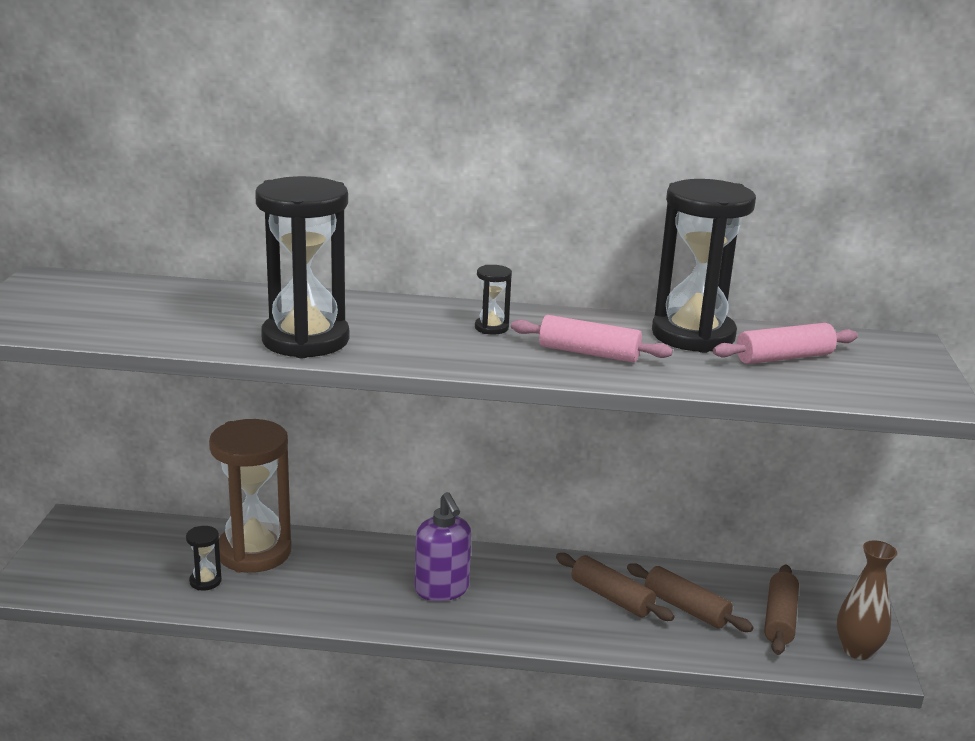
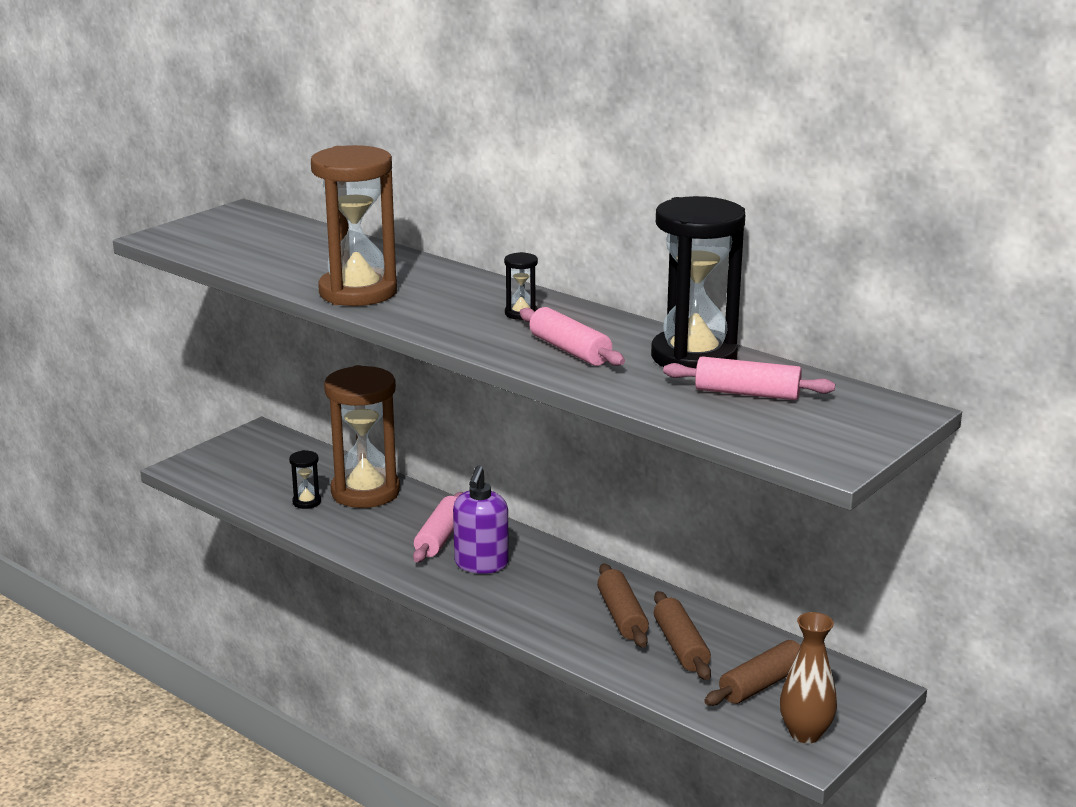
camera: 35 degrees right, 0 degrees up
(305, 340) = (358, 292): black hourglass -> brown hourglass
(376, 575) = (440, 537): none -> pink rolling pin

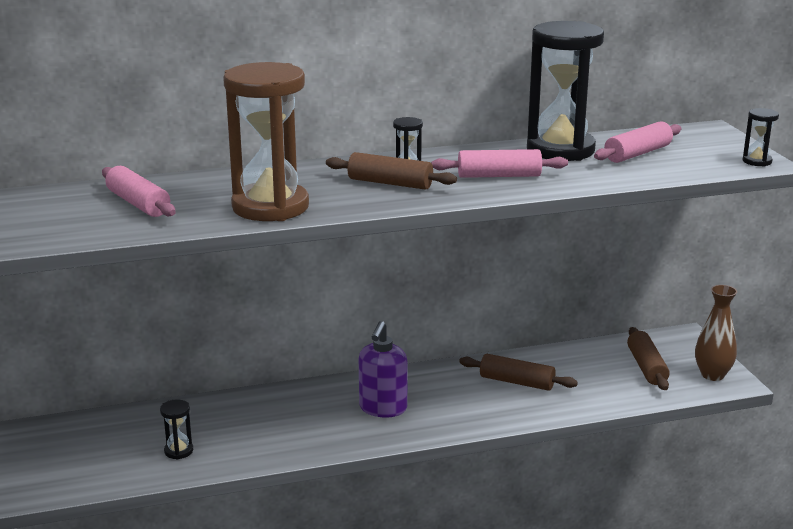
camera: 55 degrees left, 0 degrees up
(365, 492) = (203, 418): brown hourglass -> none
(440, 537) = (321, 411): pink rolling pin -> pink rolling pin (138, 204)
(481, 564) = (383, 408): purple soap dispenser -> purple soap dispenser turned 60 degrees clockwise
(680, 646) = (576, 376): brown rolling pin -> brown rolling pin (390, 183)
(831, 457) = (757, 161): none -> black hourglass

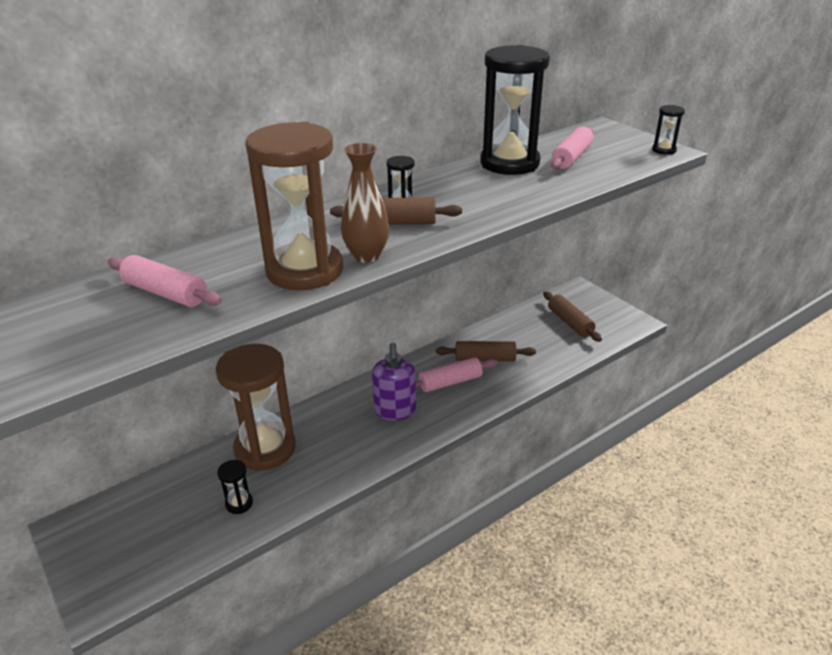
camera: 20 degrees left, 10 degrees up
(229, 412) = (265, 448): none -> brown hourglass
(499, 176) = (483, 198): pink rolling pin -> pink rolling pin (450, 382)
(712, 375) = (618, 319): brown vase -> brown vase (366, 256)

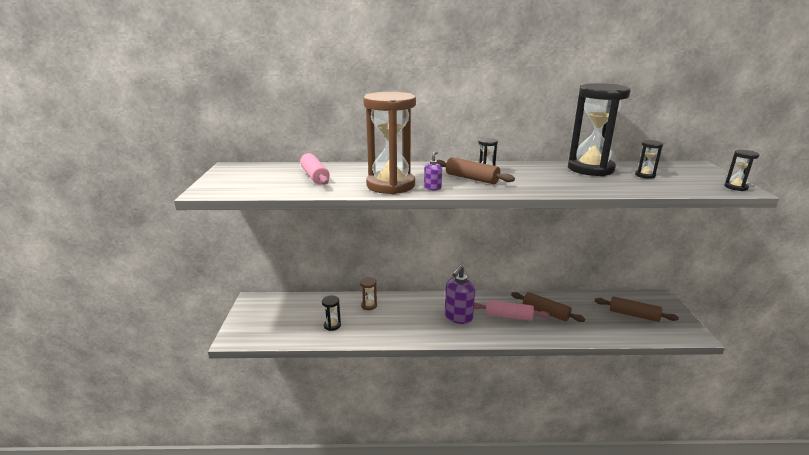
camera: 35 degrees right, 10 degrees down
(265, 448) = (369, 305): brown hourglass -> brown hourglass, size x0.41
(366, 256) = (432, 188): brown vase -> purple soap dispenser
(570, 323) = (633, 315): brown rolling pin -> brown rolling pin turned 75 degrees counterclockwise
(571, 157) = (645, 175): pink rolling pin -> black hourglass

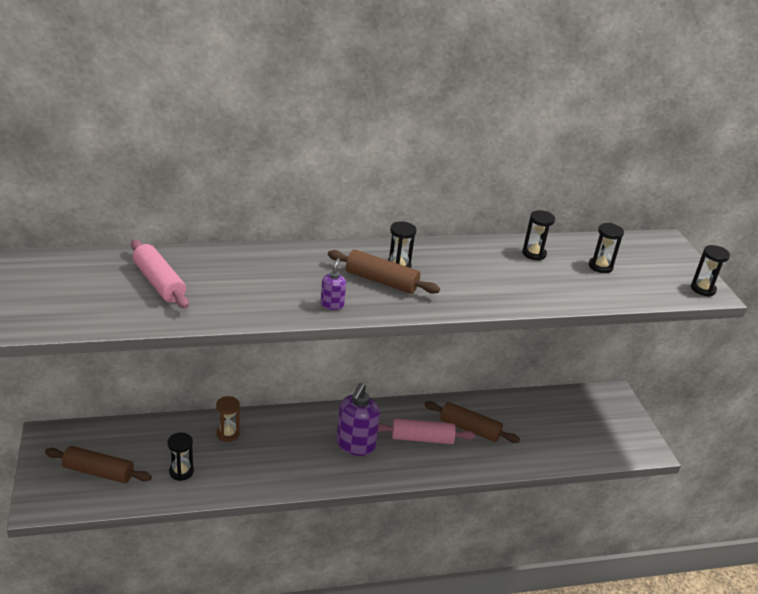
camera: 15 degrees left, 10 degrees up
(390, 185) = (273, 301): brown hourglass -> none
(590, 169) = (534, 254): black hourglass -> black hourglass, size x0.41
(633, 315) = (579, 425): brown rolling pin -> brown rolling pin (98, 472)

